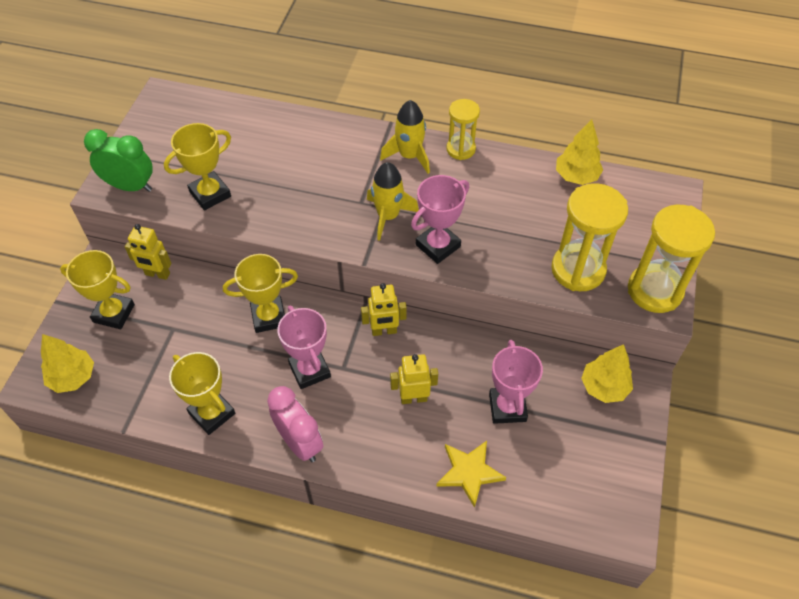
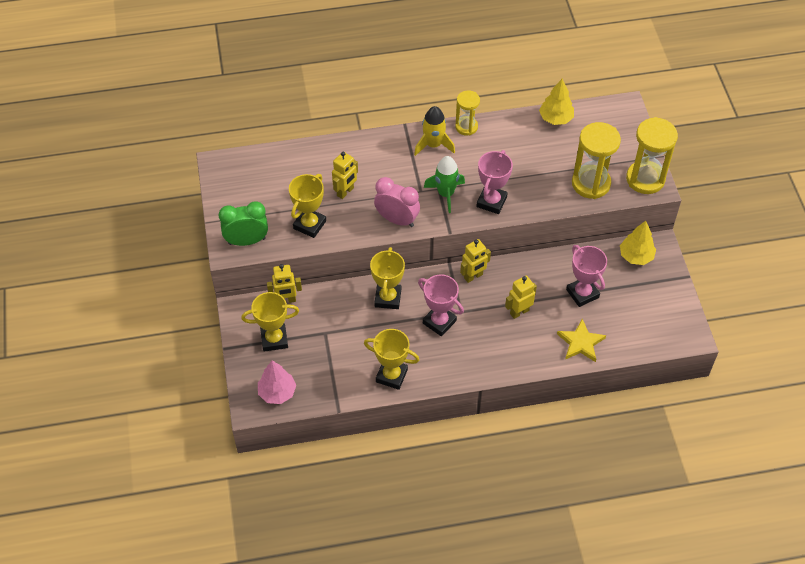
camera: 25 degrees left, 0 degrees up
(73, 377) = (277, 392): yellow tree -> pink tree
(269, 317) = (388, 298): yellow trophy -> yellow trophy turned 45 degrees counterclockwise
(275, 172) = (345, 192): none -> yellow robot
(300, 442) = (462, 369): pink clock -> pink clock (397, 220)
(388, 216) = (446, 194): yellow rocket -> green rocket

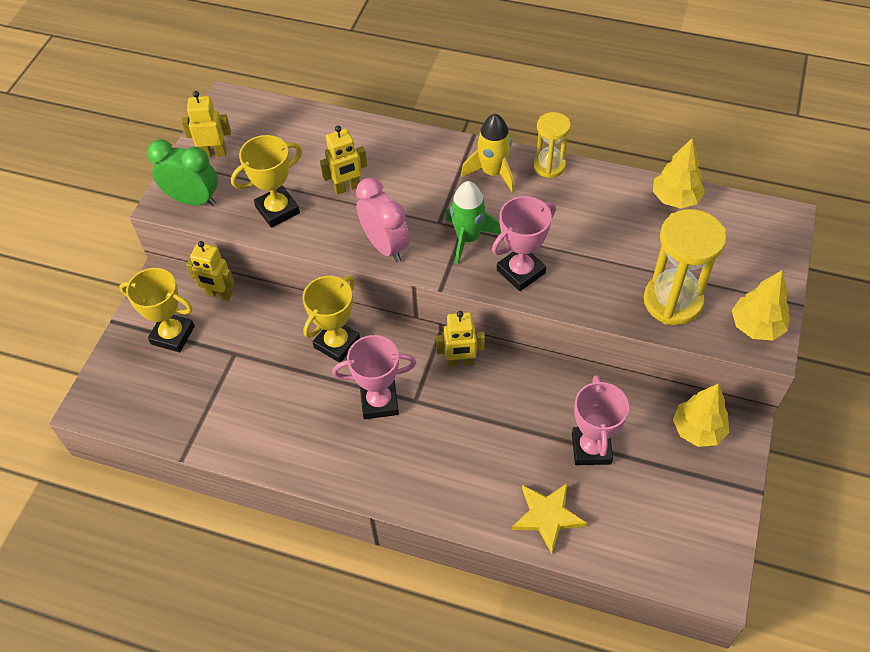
camera: 30 degrees right, 0 degrees up
(277, 392) = (129, 402): pink tree -> none
(391, 375) = (275, 444): yellow trophy -> none
(439, 322) = (379, 402): pink trophy -> pink trophy turned 75 degrees counterclockwise
(519, 312) = (490, 435): yellow robot -> yellow robot (214, 153)
(645, 179) = (756, 326): yellow hourglass -> yellow tree

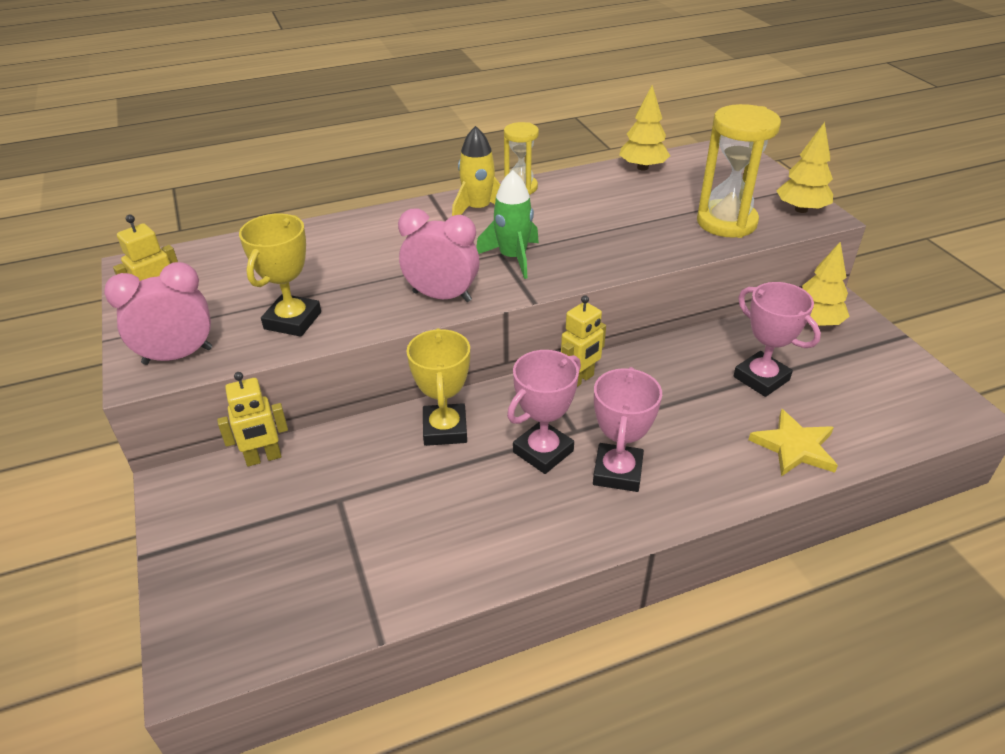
camera: 40 degrees left, 15 degrees down
(172, 335) = (241, 525): yellow trophy -> none
(193, 200) = (178, 356): green clock -> pink clock
(347, 188) = (350, 274): yellow robot -> none
(520, 271) = (587, 258): pink trophy -> pink trophy (617, 472)

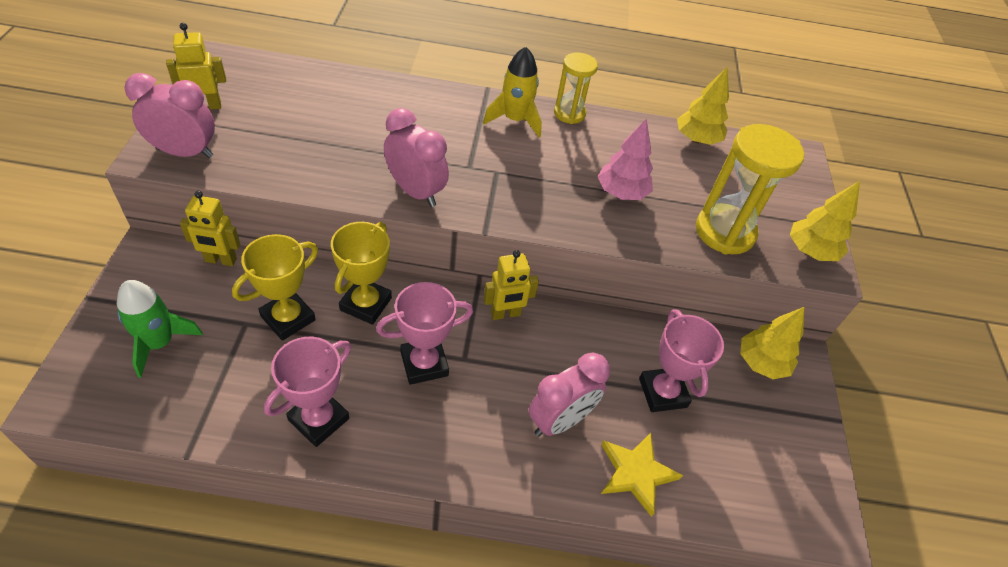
camera: 20 degrees right, 10 degrees up
(292, 320) = (287, 160): yellow trophy -> yellow trophy (288, 318)
(513, 258) = (503, 181): green rocket -> green rocket (159, 343)
(617, 472) = (467, 414): pink trophy -> pink trophy (318, 419)
(620, 227) = (621, 193): none -> pink tree
(699, 438) = (560, 420): none -> pink clock

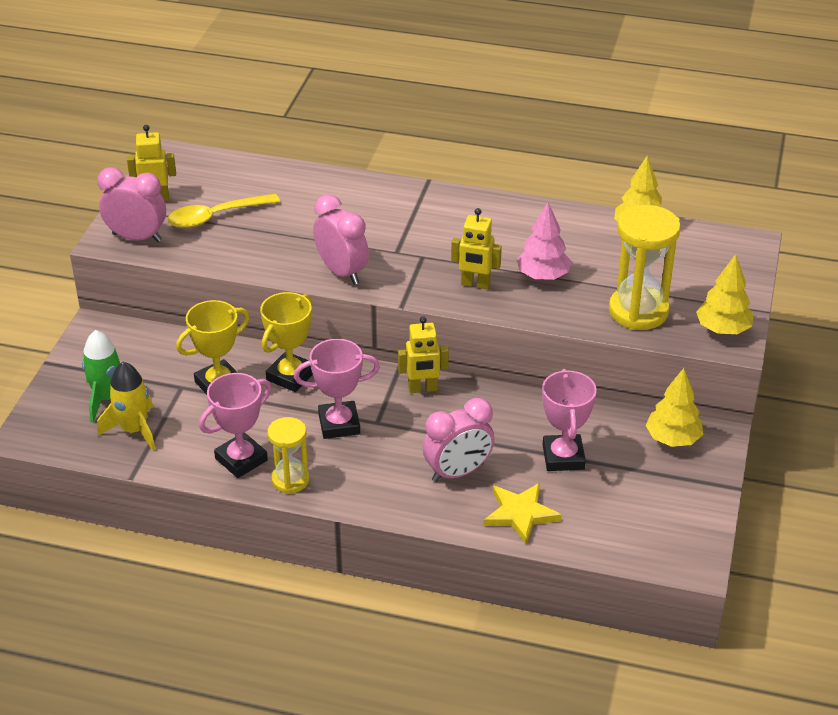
camera: 15 degrees right, 10 degrees down
(221, 260) = (160, 337): yellow robot -> yellow robot (475, 284)
(273, 128) = (215, 217): none -> yellow spoon
(515, 120) = (450, 210): yellow rocket -> yellow rocket (134, 430)
(569, 113) = (508, 204): yellow hourglass -> yellow hourglass (290, 480)

